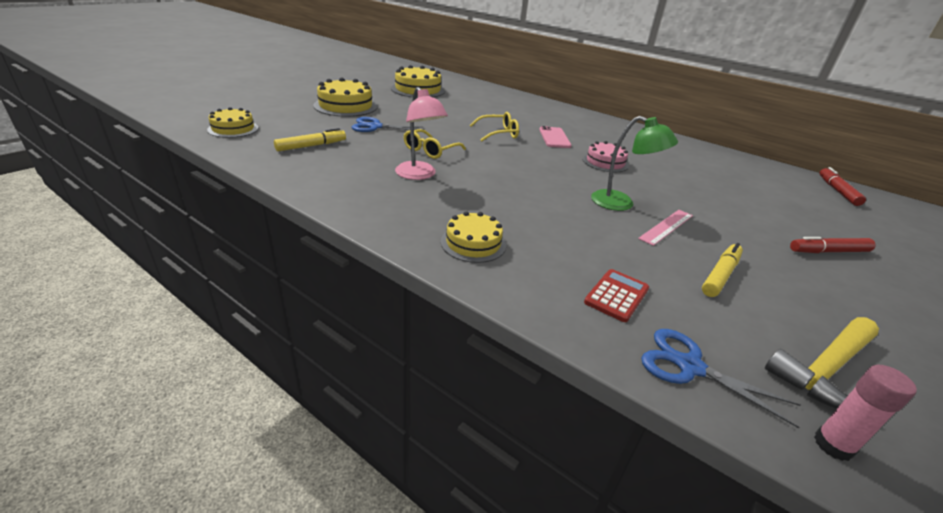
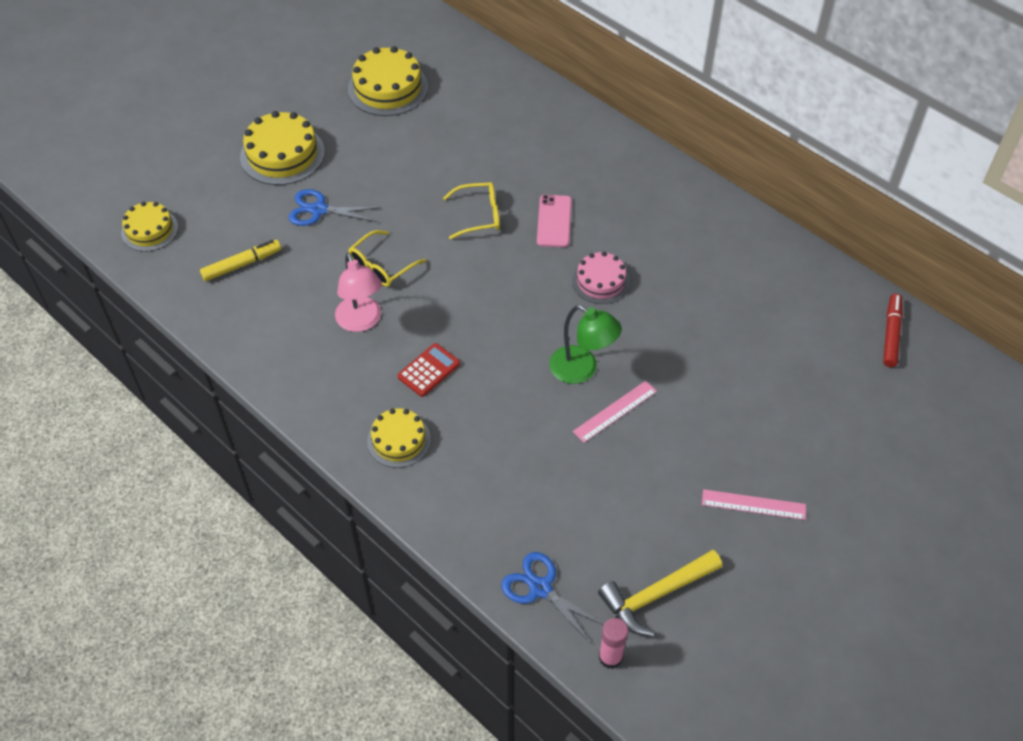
camera: 10 degrees right, 20 degrees up
(616, 295) = (513, 511): red calculator -> red calculator (429, 370)
(720, 275) = (631, 486): yellow marker -> none
(828, 251) = (780, 451): red marker -> none
(845, 288) = (753, 505): none -> pink ruler

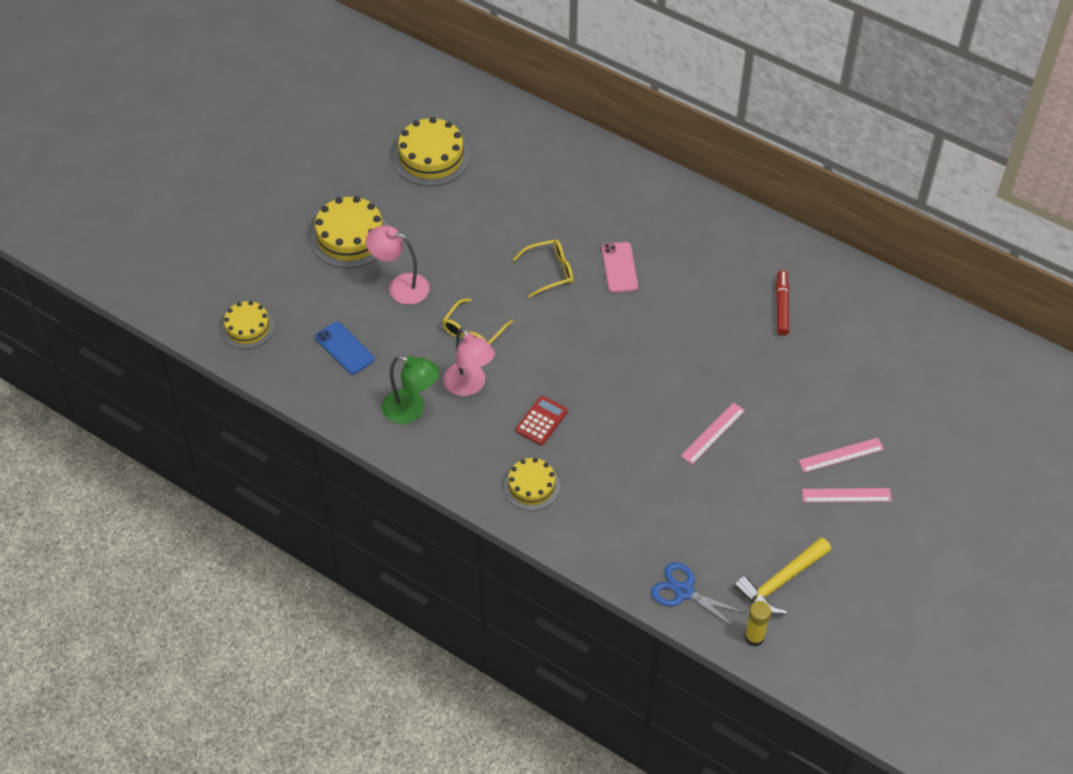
camera: 10 degrees left, 0 degrees up
(242, 264) = (344, 348): yellow marker -> blue phone
(319, 210) = (400, 286): blue scissors -> pink lamp
(582, 370) = (676, 401): green lamp -> green lamp (411, 410)
(600, 281) = (674, 318): pink cake -> none
(610, 657) = (754, 637): pink glue stick -> yellow glue stick
(756, 457) = (841, 455): none -> pink ruler
(891, 334) = (936, 330): red marker -> red marker (782, 306)

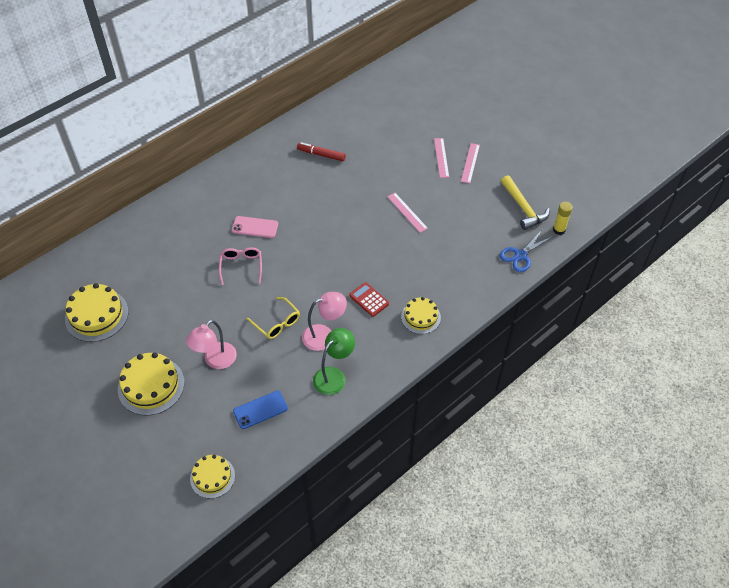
camera: 75 degrees left, 0 degrees up
(550, 271) = (241, 266): yellow glasses -> pink glasses

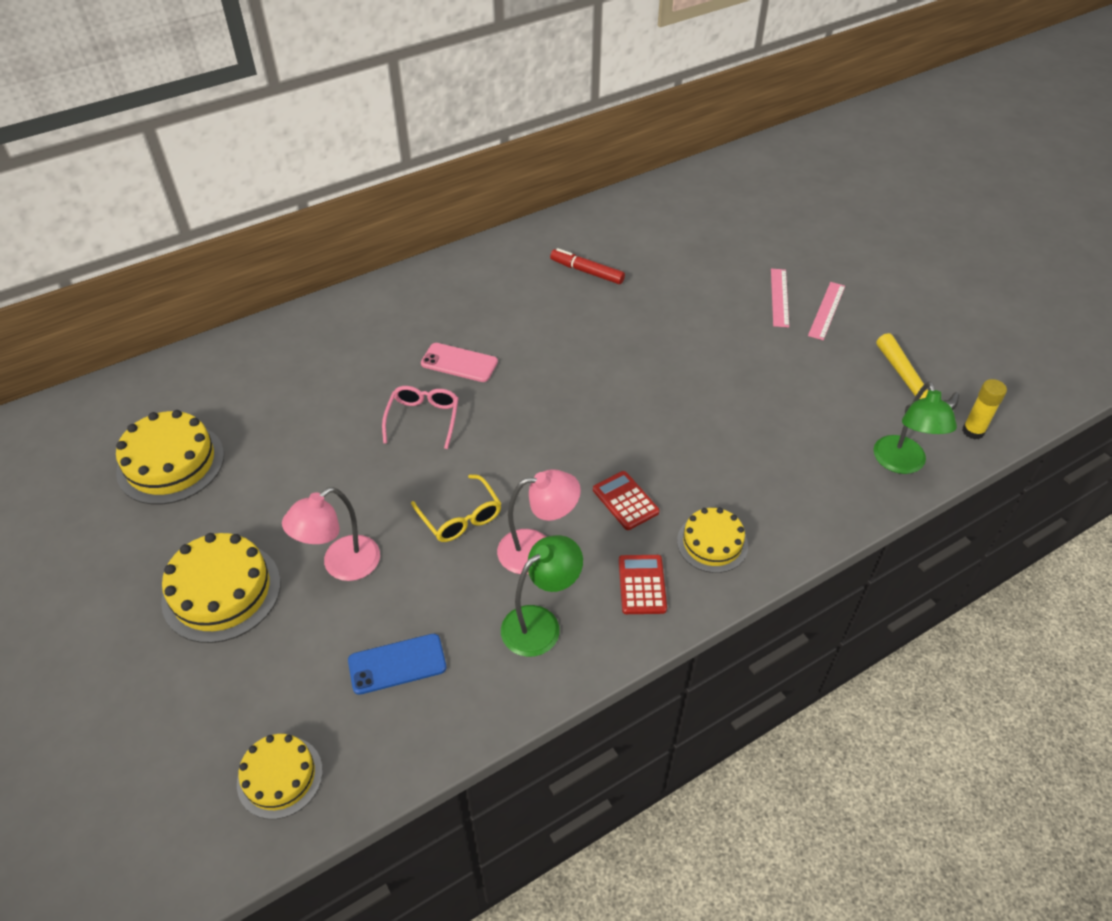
camera: 10 degrees right, 5 degrees down
(385, 346) = (642, 585): none -> red calculator
(407, 212) = (712, 371): pink ruler -> none
(520, 255) = (901, 464): blue scissors -> green lamp

